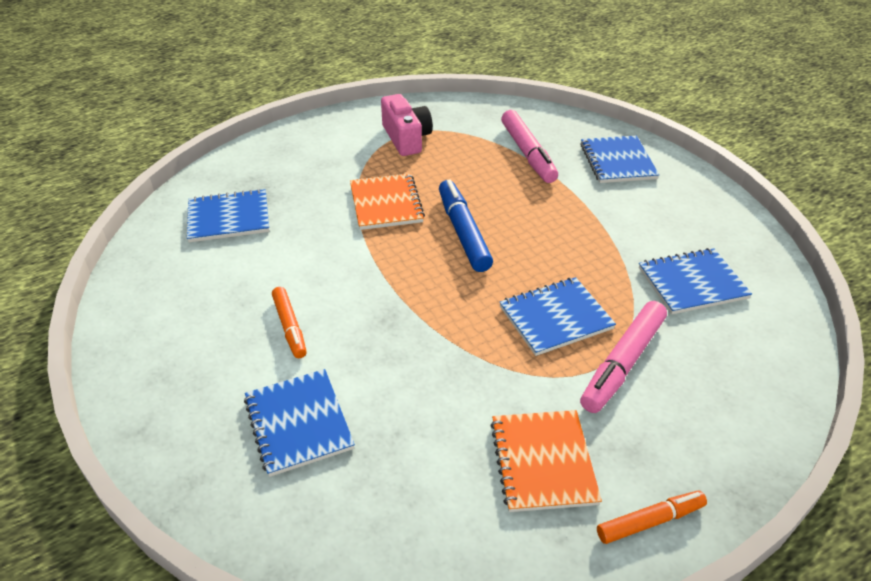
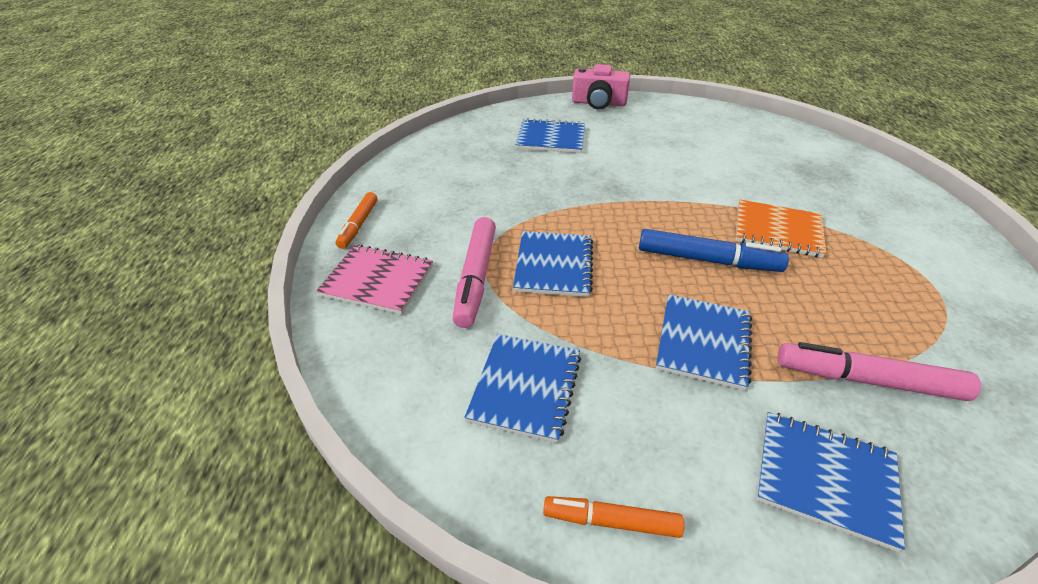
camera: 120 degrees right, 0 degrees up
(229, 218) = (783, 154): blue notebook -> blue notebook (703, 342)
(290, 327) = (635, 152): orange marker -> orange marker (611, 521)
(406, 138) = (922, 285): pink camera -> pink camera (598, 103)
(543, 462) = (439, 204): orange notebook -> none
(622, 363) = (475, 278): pink marker -> pink marker turned 150 degrees counterclockwise
(702, 436) = (377, 281): none -> pink notebook

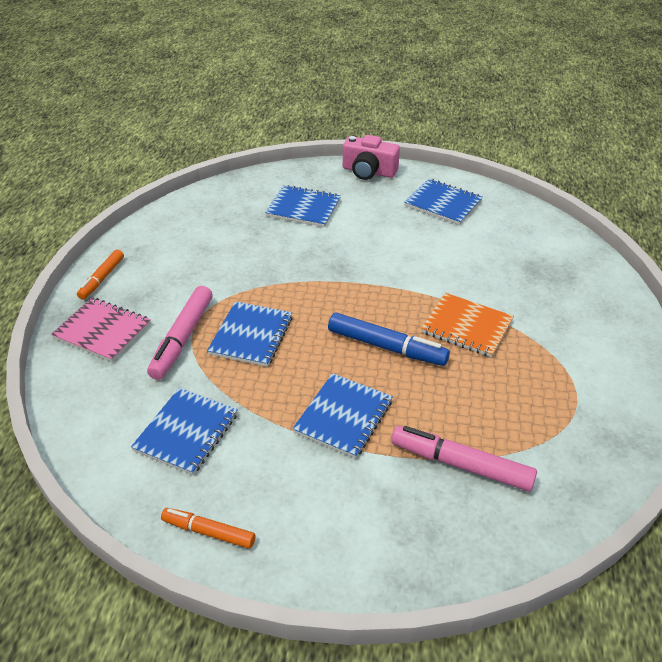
camera: 10 degrees right, 0 degrees up
(825, 479) = (379, 529): blue notebook -> blue notebook (443, 203)

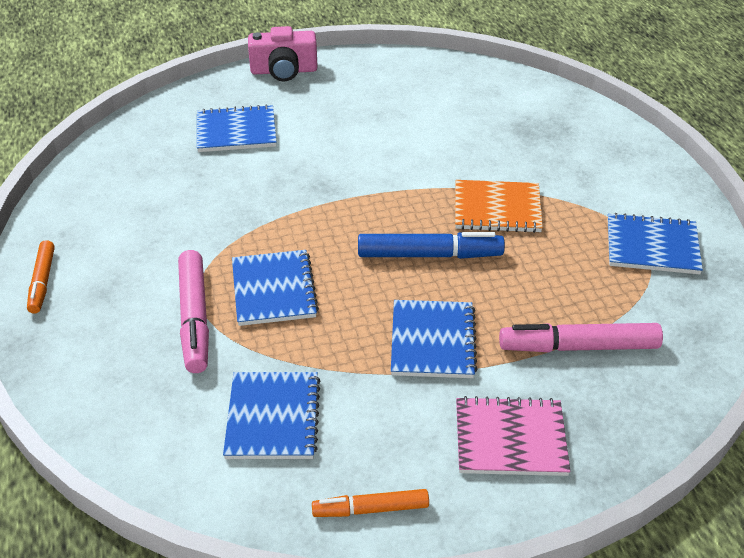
camera: 25 degrees left, 0 degrees up
(102, 331) = (89, 342): pink notebook -> pink notebook (510, 439)
(443, 203) = (389, 86): blue notebook -> blue notebook (652, 246)

